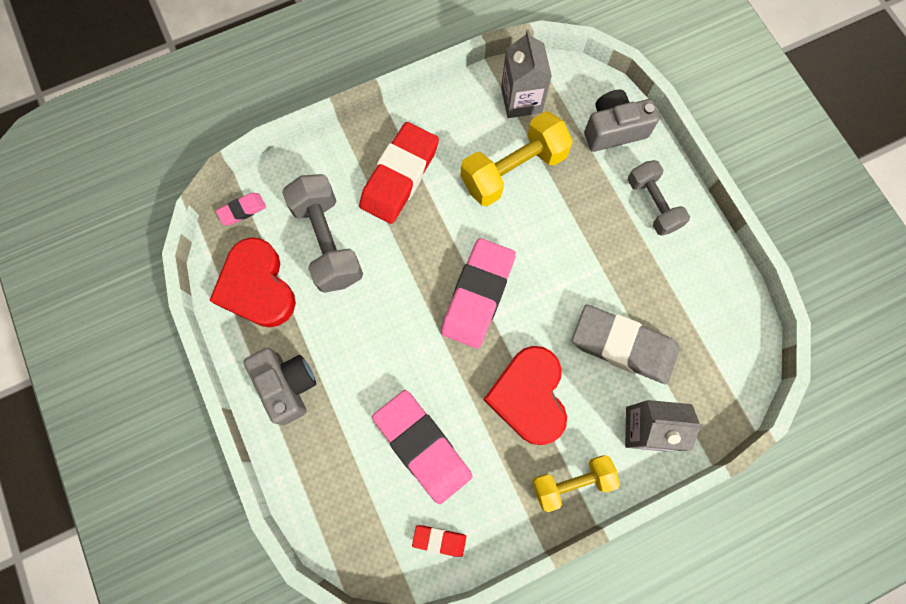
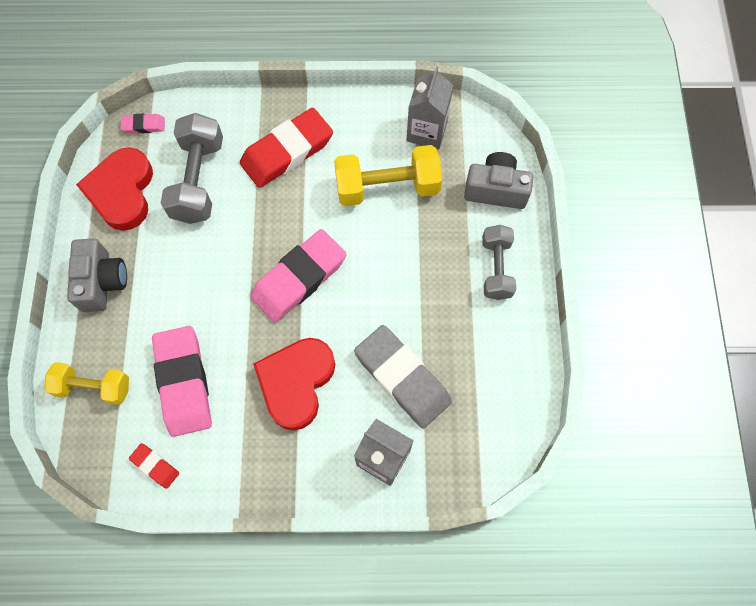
camera: 25 degrees right, 5 degrees down
(572, 482) = (293, 473): yellow dumbbell -> yellow dumbbell (93, 387)

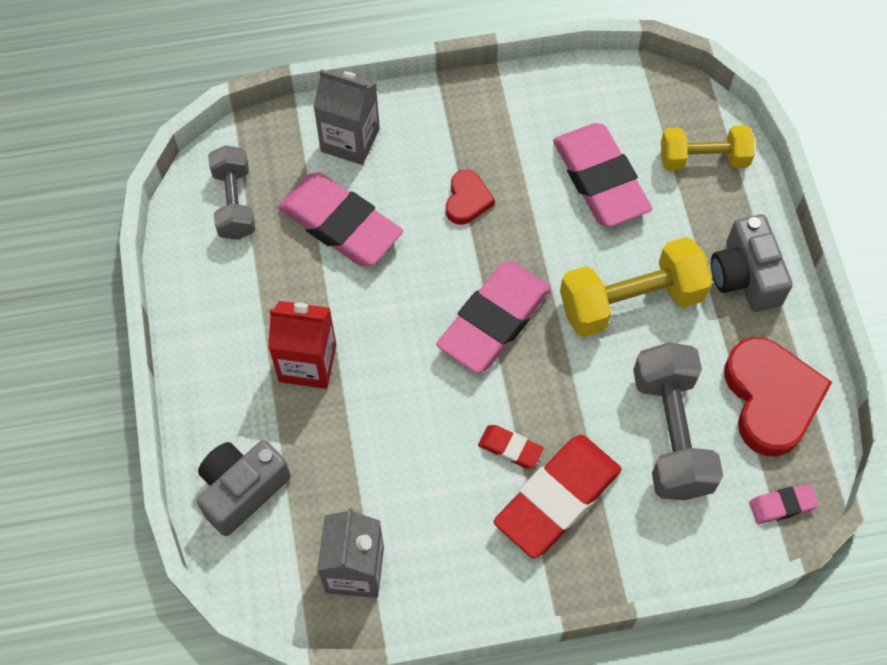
camera: 170 degrees right, 5 degrees down
(155, 466) = (602, 94): red eraser -> red eraser (510, 448)
(296, 383) = (467, 200): red heart -> red heart, size x0.51
(387, 187) = (400, 468): yellow dumbbell -> yellow dumbbell (631, 301)
(402, 378) = (340, 224): grey eraser -> pink eraser
(442, 269) = (307, 363): none -> red carton
(496, 190) = (242, 490): grey camera -> grey camera turned 135 degrees clockwise
(496, 268) = (234, 376): grey dumbbell -> grey dumbbell (234, 203)

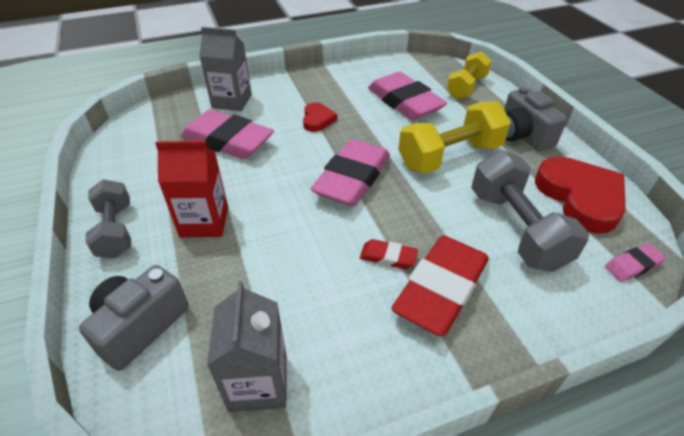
camera: 10 degrees left, 20 degrees down
(234, 203) = (147, 138): grey dumbbell -> grey dumbbell (116, 231)
(703, 159) = (466, 87): yellow dumbbell -> yellow dumbbell turned 45 degrees counterclockwise

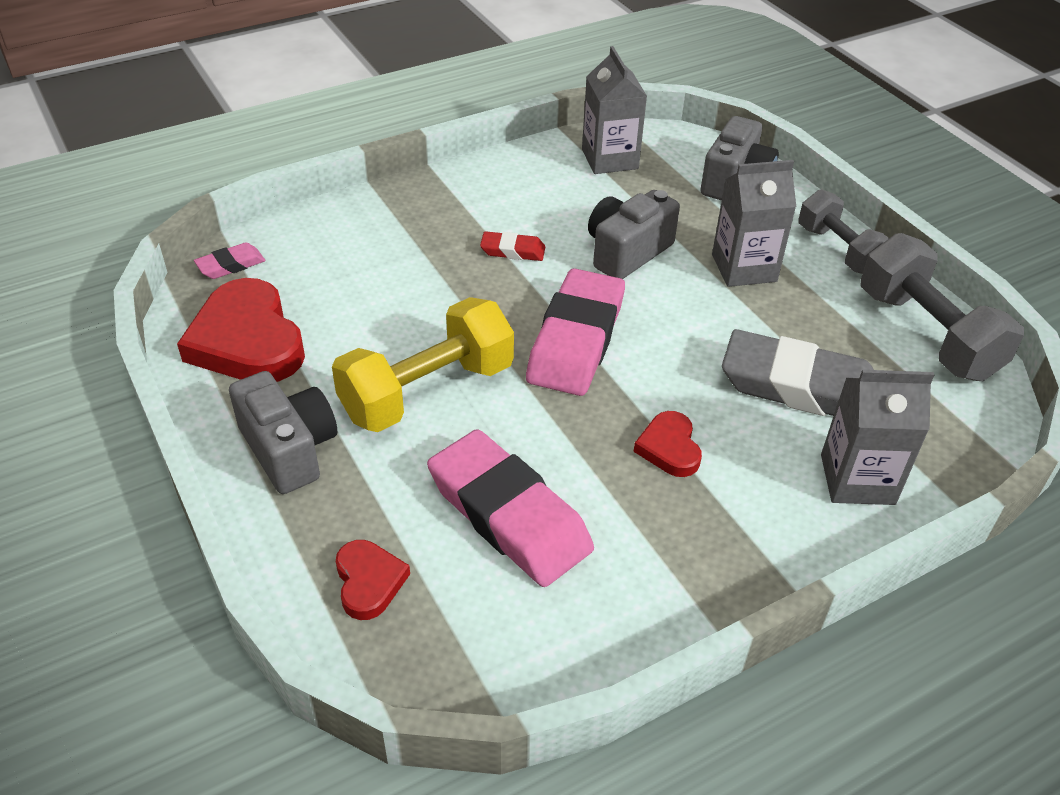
camera: 170 degrees right, 0 degrees up
(204, 222) = (744, 268): red carton -> grey carton
(228, 140) = (799, 387): pink eraser -> grey eraser
(291, 246) = (627, 252): none -> grey camera
(441, 289) = (453, 228): red eraser -> none
(466, 87) = (369, 582): yellow dumbbell -> red heart
(516, 228) = (354, 292): grey dumbbell -> grey dumbbell (926, 334)

